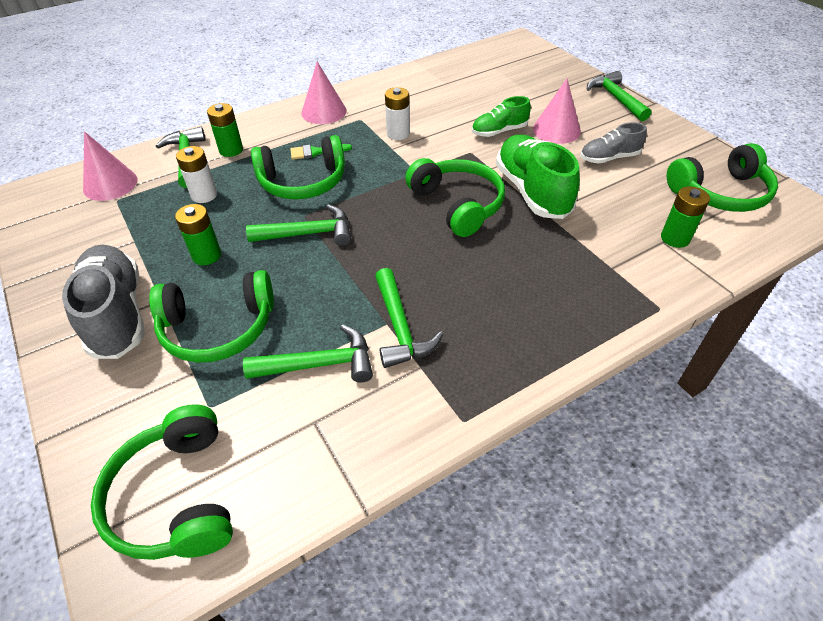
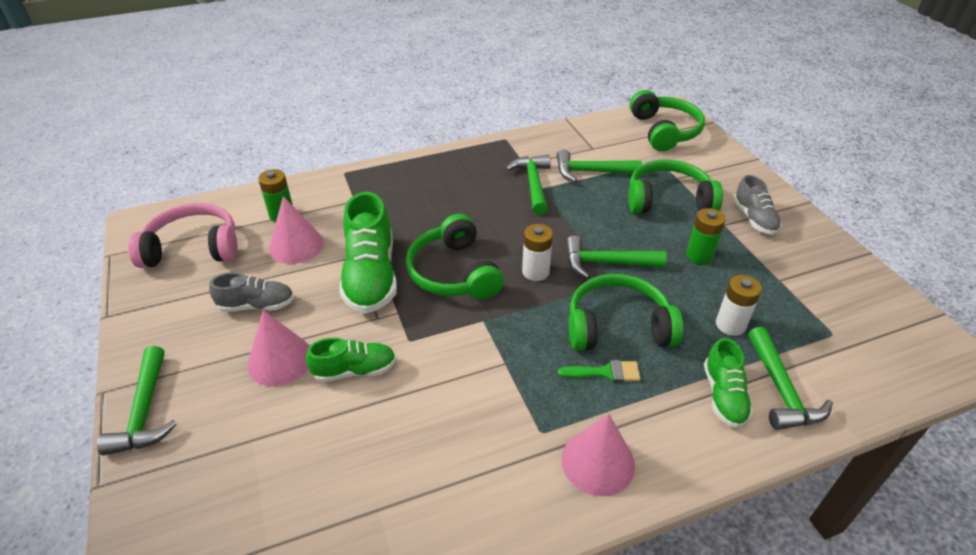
camera: 170 degrees left, 5 degrees down
(110, 184) = (858, 359): pink cone -> pink cone (296, 245)
(117, 314) = (754, 219): grey shoe -> grey shoe, size x0.57
(231, 150) = (723, 396): green battery -> green shoe
(398, 134) = (491, 389): white battery -> white battery (535, 272)
(720, 193) = (193, 248): green headphones -> pink headphones

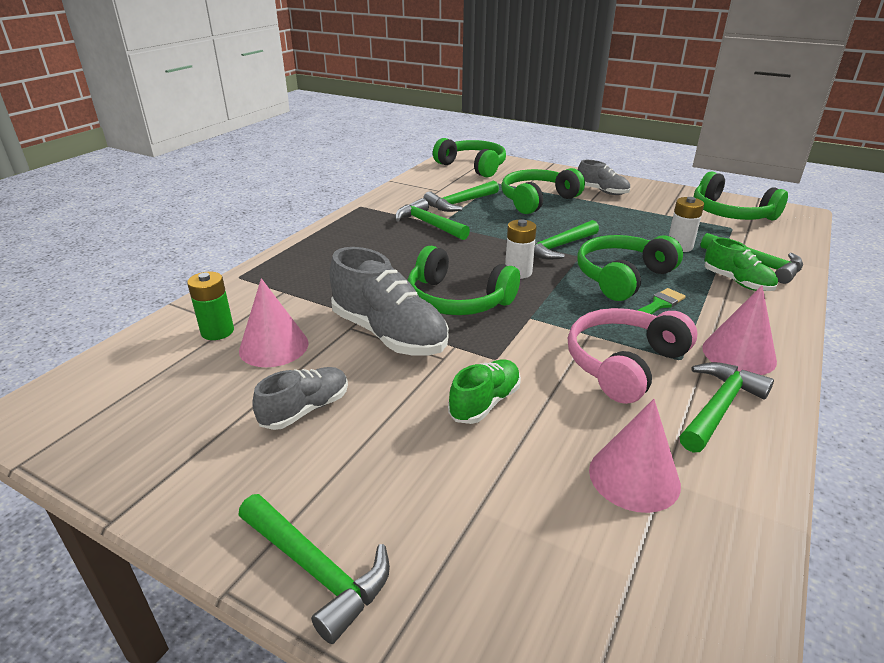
camera: 40 degrees left, 10 degrees down
(193, 248) = (144, 403): pink headphones -> pink headphones (624, 364)
(280, 360) = (402, 435): pink cone -> pink cone (634, 477)
(371, 276) = (389, 334): green shoe -> grey shoe
(503, 490) = (719, 407): none -> green hammer
(699, 255) = (604, 220): green battery -> none
(864, 316) = (730, 213): none -> green headphones

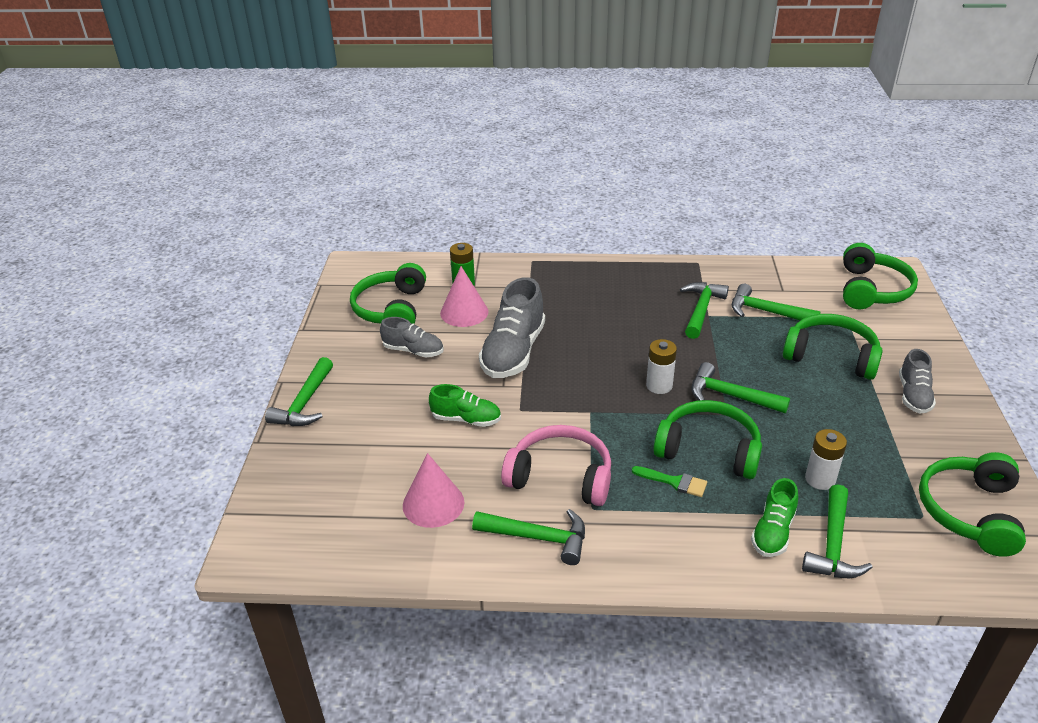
camera: 65 degrees right, 5 degrees up
(457, 300) = (585, 367): green headphones -> green headphones (391, 309)
(738, 354) = (627, 544): pink cone -> none

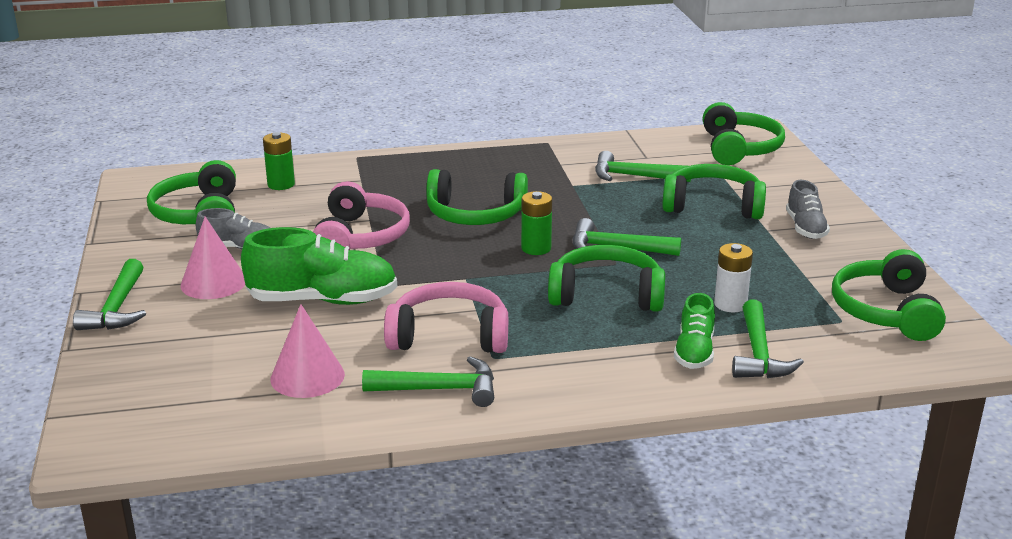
camera: 15 degrees left, 10 degrees down
(464, 312) = (290, 208): pink cone -> pink cone (213, 282)
(466, 419) = (323, 300): green shoe -> green shoe, size x1.74
(513, 352) = (360, 237): grey shoe -> pink headphones
(616, 339) = (475, 214): none -> green headphones
(659, 386) = (536, 248): white battery -> green battery
(674, 482) = (577, 325): green brush -> none
(701, 310) = (563, 181): green hammer -> none

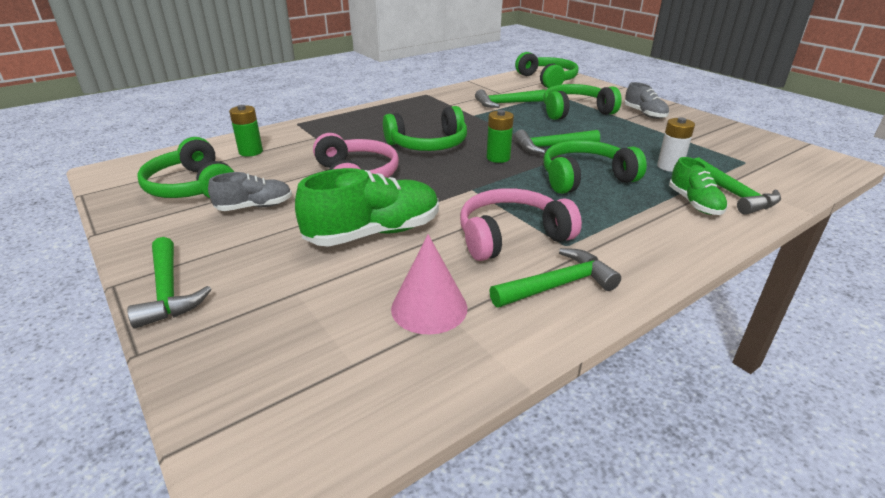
camera: 25 degrees left, 5 degrees up
(213, 282) = (255, 242): pink cone -> none
(886, 311) = (759, 150): green headphones -> none

